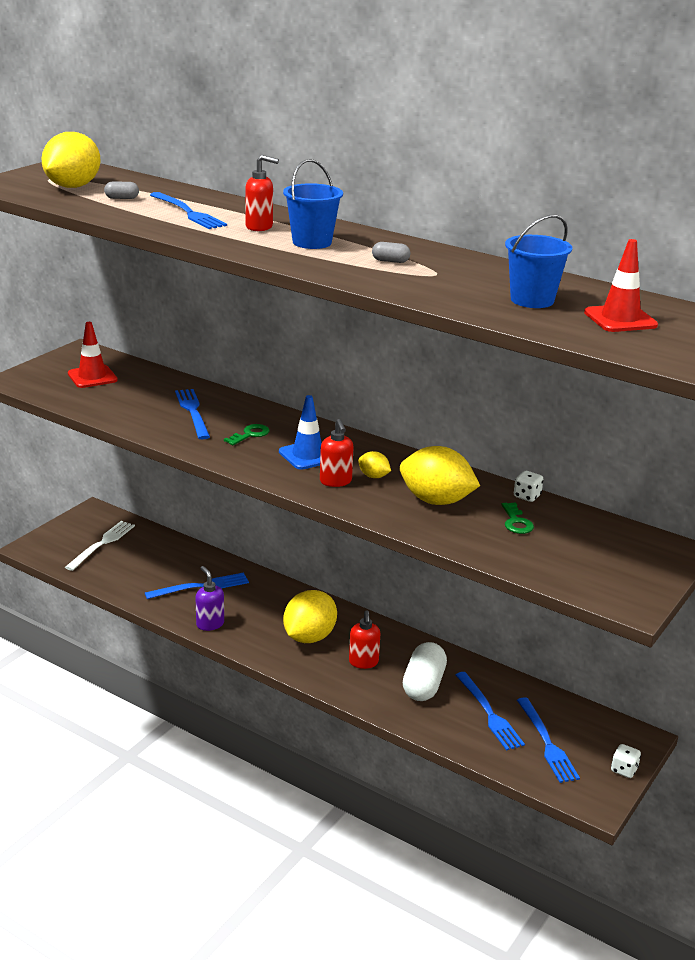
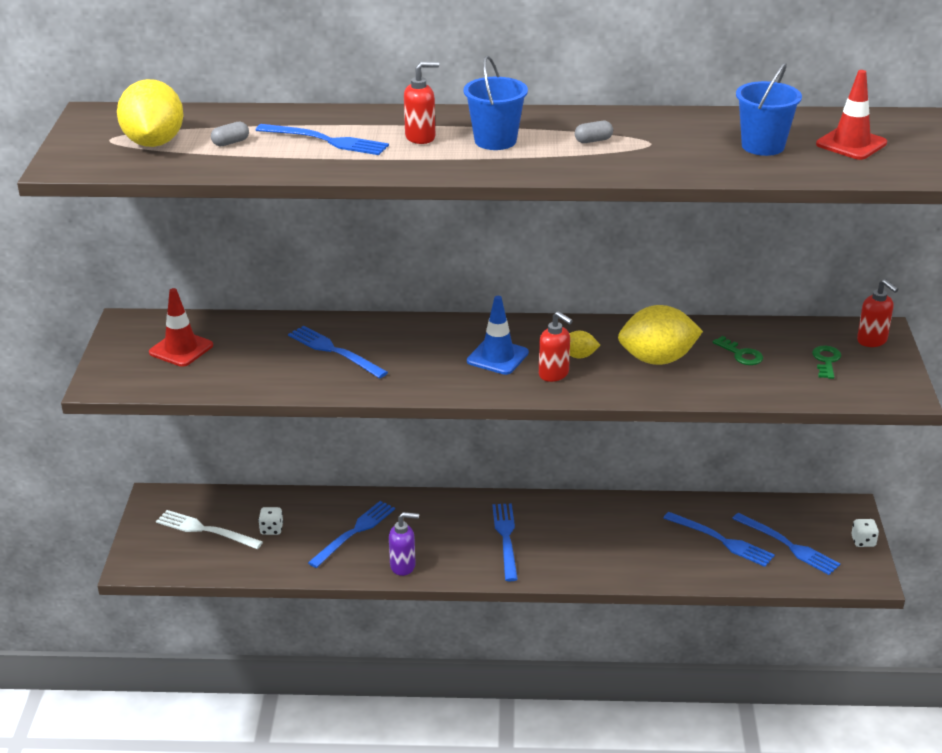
camera: 30 degrees left, 5 degrees up
(102, 544) = (205, 530): white fork -> white fork turned 60 degrees counterclockwise
(210, 624) = (403, 566): purple soap dispenser -> purple soap dispenser turned 150 degrees clockwise
(250, 434) = (419, 355): green key -> green key (826, 361)
(309, 637) = (506, 538): yellow lemon -> blue fork
(363, 662) = (577, 541): red soap dispenser -> red soap dispenser (872, 340)
(423, 685) = (646, 539): white capsule -> none
(527, 496) = (721, 326): white dice -> white dice (271, 529)

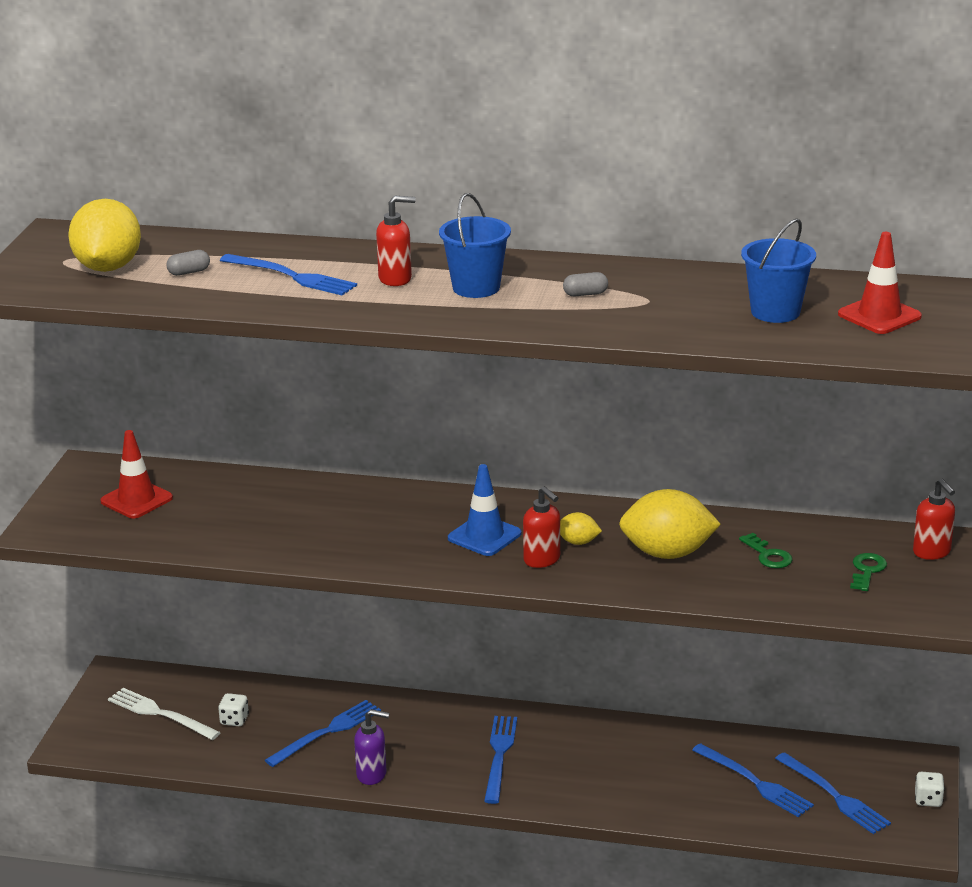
camera: 10 degrees right, 5 degrees down
(334, 351) = (303, 515): blue fork -> none

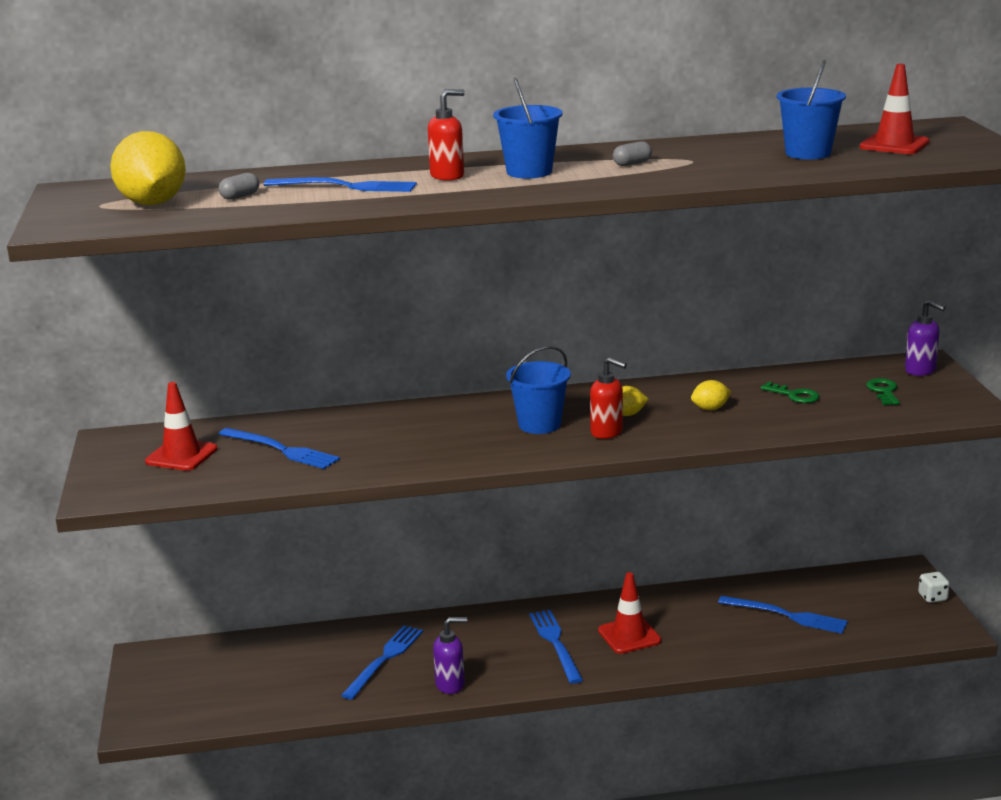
camera: 20 degrees left, 5 degrees down
(160, 714) = (211, 679): white fork -> none
(234, 720) = (288, 669): white dice -> none
(484, 536) = (539, 424): blue traffic cone -> blue bucket
(577, 765) = (629, 636): none -> red traffic cone
(667, 553) = (710, 409): yellow lemon -> yellow lemon, size x0.47
(834, 796) = (858, 611): blue fork -> blue fork (281, 450)
(932, 552) = (920, 370): red soap dispenser -> purple soap dispenser

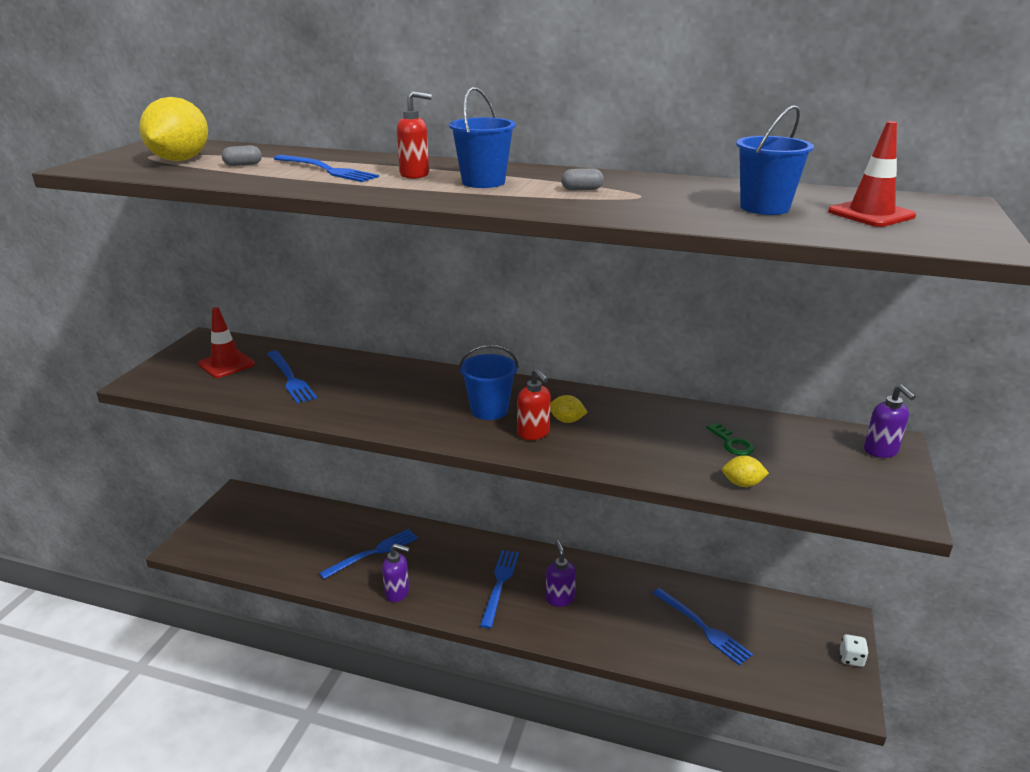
camera: 25 degrees right, 5 degrees up
(629, 636) = (560, 598): red traffic cone -> purple soap dispenser
(710, 409) = (643, 435): yellow lemon -> yellow lemon (742, 484)
(883, 391) = (823, 463): green key -> none

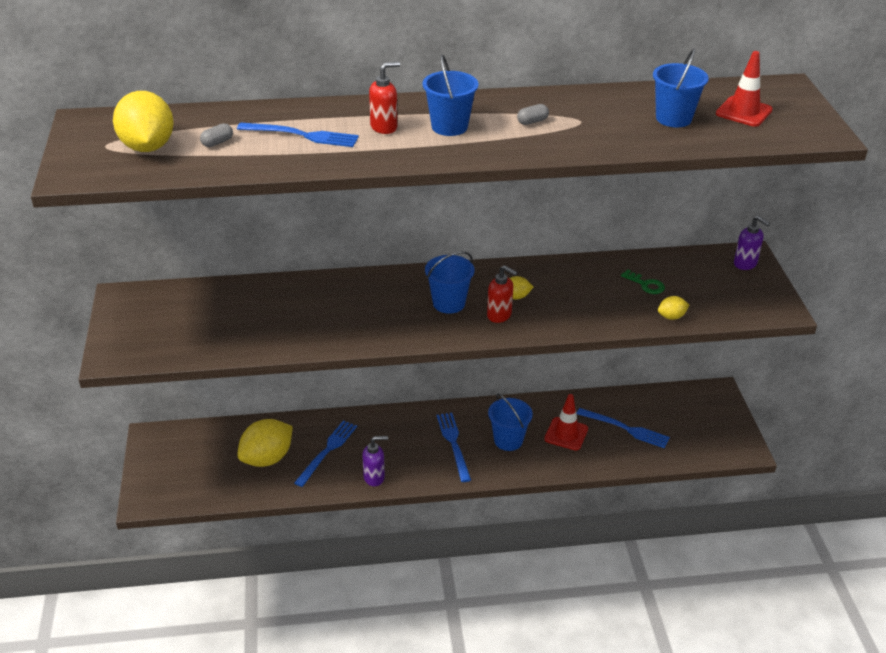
camera: 25 degrees left, 10 degrees up
(226, 364) = (175, 318): red traffic cone -> red traffic cone (566, 434)
(290, 378) = (251, 317): blue fork -> none
(314, 543) = (267, 458): none -> yellow lemon
(560, 598) = (508, 440): purple soap dispenser -> blue bucket
(851, 658) = (734, 418): white dice -> none

